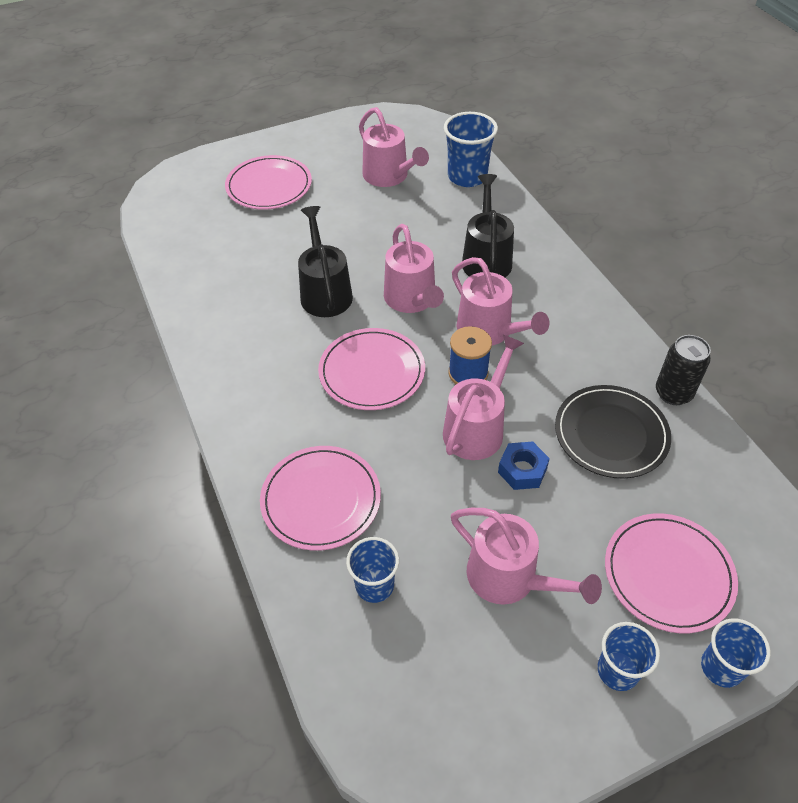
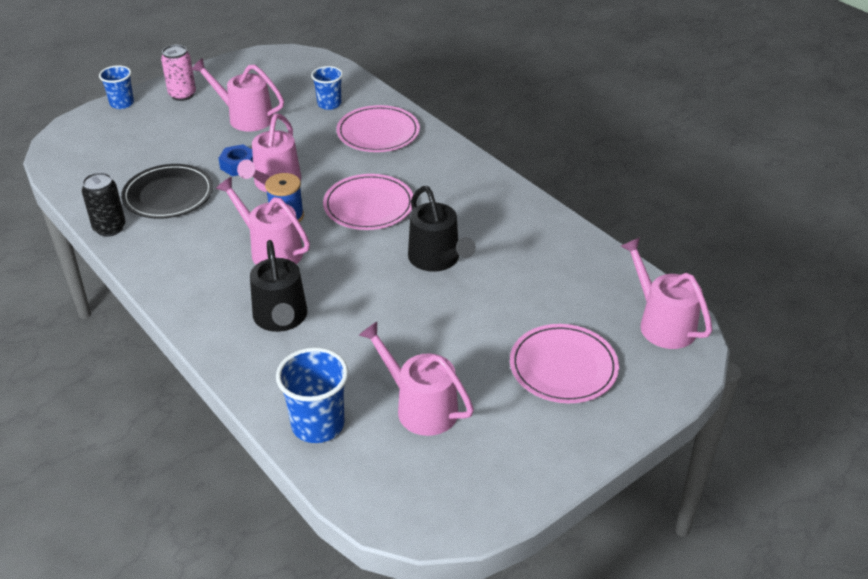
camera: 165 degrees right, 10 degrees down
(412, 299) = (350, 266): pink watering can -> pink watering can (662, 324)
(617, 671) = (182, 95): blue cup -> pink can
(668, 574) = (143, 132): pink plate -> none

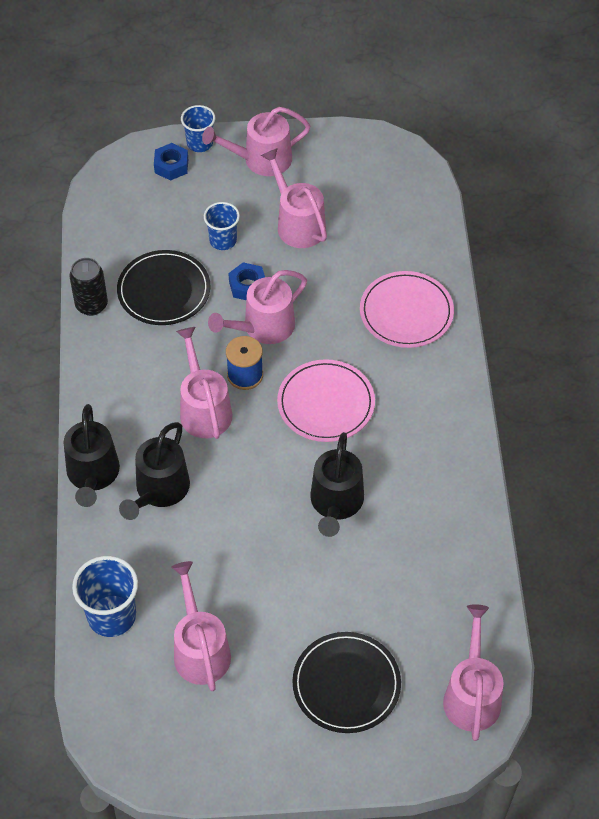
camera: 35 degrees right, 15 degrees up
(108, 123) = (171, 166): none -> blue nut
(182, 95) = (261, 160): pink can -> pink watering can
(209, 335) = (93, 475): none -> black watering can
(329, 104) = (389, 247): blue cup -> blue cup (223, 240)
(563, 367) = (346, 684): pink plate -> black plate

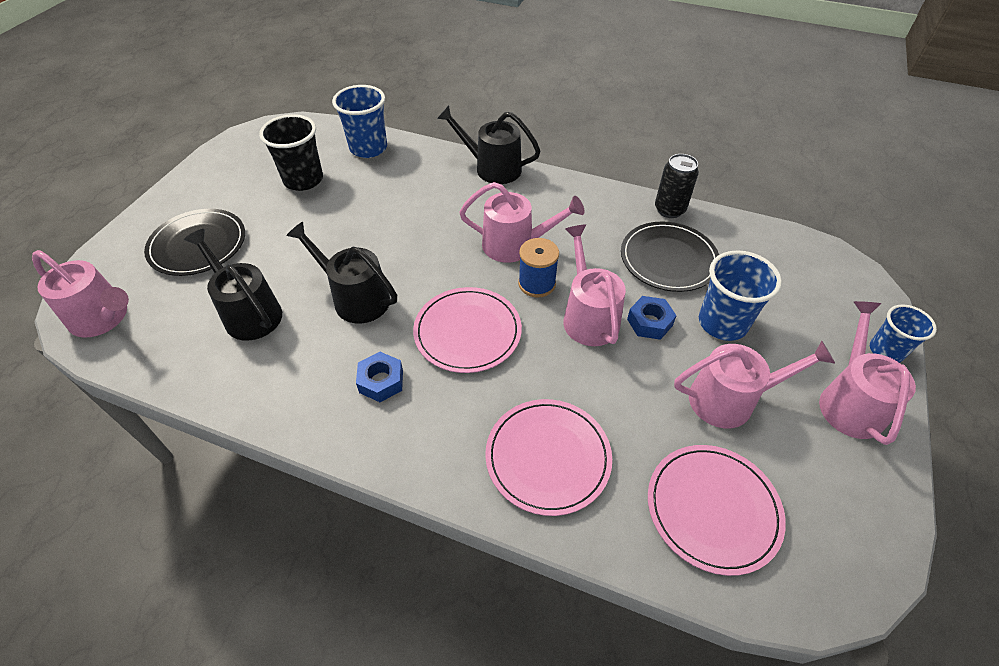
camera: 115 degrees right, 5 degrees down
(159, 490) = (452, 197): black watering can -> black watering can (249, 313)
(171, 166) = (849, 315): blue nut -> blue nut (381, 381)
(200, 650) = (303, 180): pink watering can -> black cup
(223, 240) = (722, 323): blue cup -> blue cup, size x1.54
(390, 218) = (713, 509): none -> pink plate

